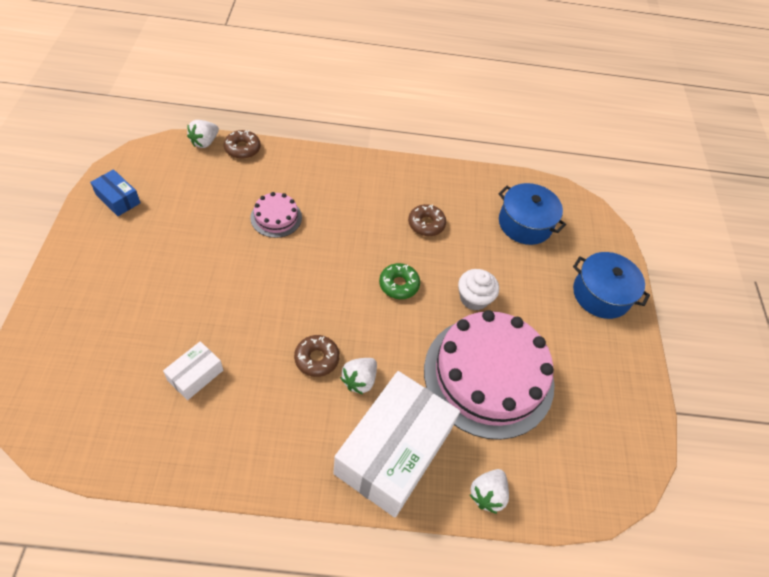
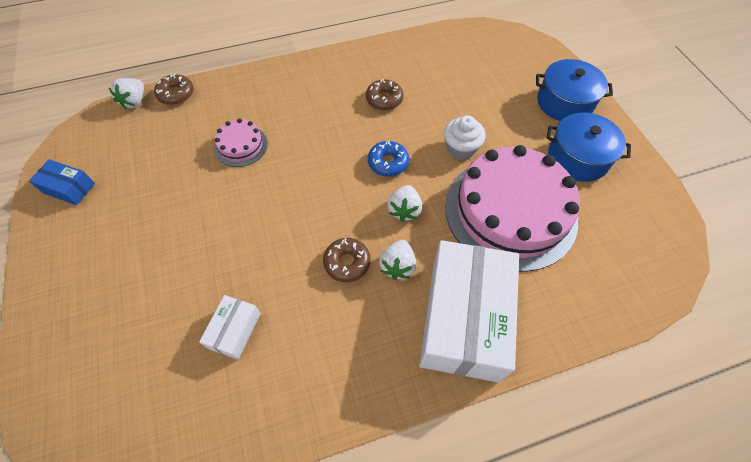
camera: 15 degrees left, 5 degrees up
(399, 284) = (388, 162): green donut -> blue donut
(487, 494) = (567, 320): white strawberry -> white strawberry (404, 210)
(525, 224) = (469, 67): blue pot -> blue pot (577, 158)

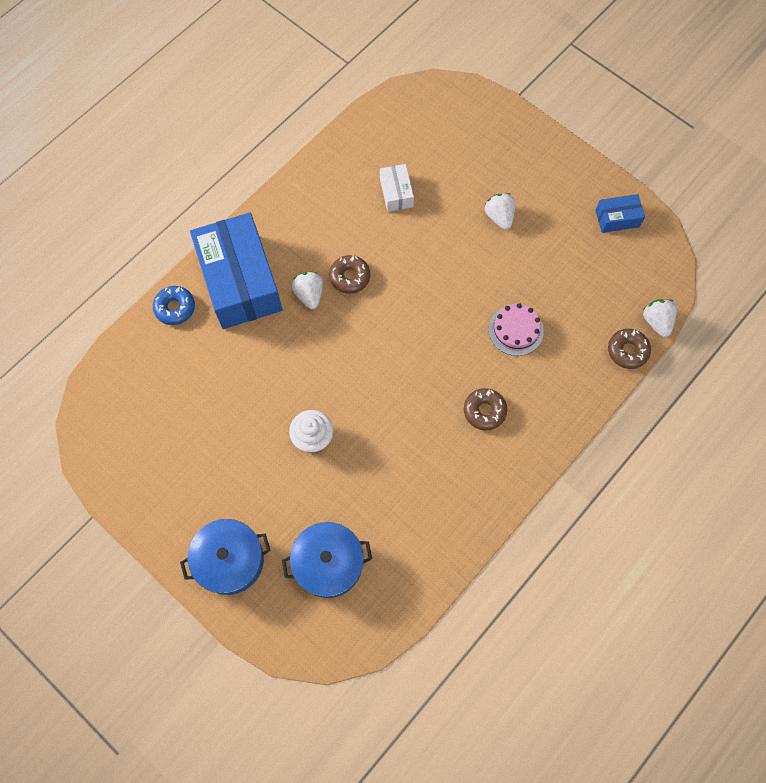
camera: 150 degrees right, 10 degrees up
(384, 99) = (421, 458): brown donut -> brown donut (484, 411)
(388, 162) = (372, 384): blue donut -> blue donut (175, 308)
(404, 210) = (330, 344): white strawberry -> white strawberry (499, 217)
(463, 319) = (240, 281): white box -> blue box
(510, 211) = (239, 391): pink cake -> none
(577, 158) = (195, 486): blue pot -> blue pot (328, 563)

